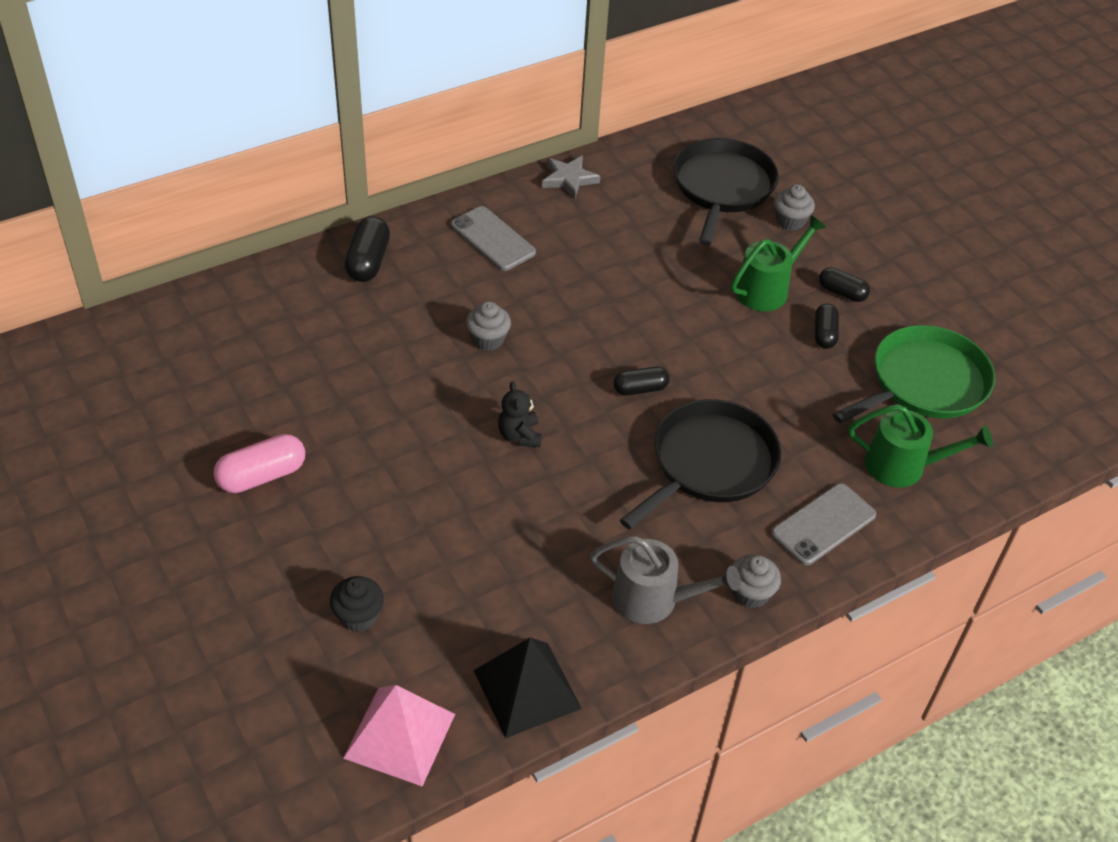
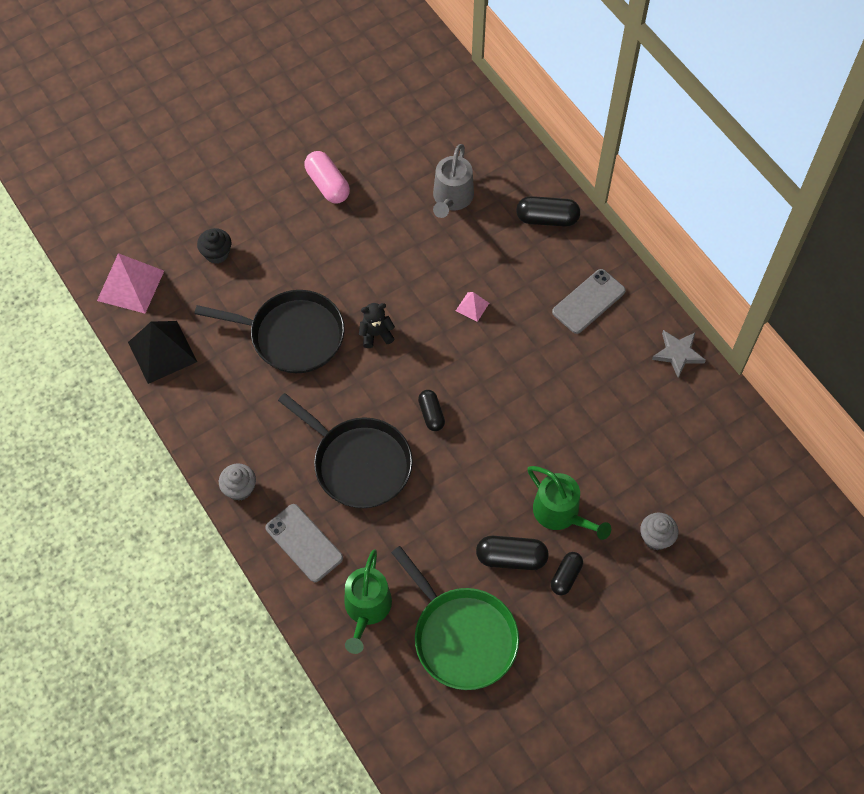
camera: 90 degrees right, 15 degrees up
(488, 339) = (472, 306): grey cupcake -> pink pyramid
(653, 599) = (233, 425): grey watering can -> grey watering can (451, 198)
(722, 187) = (692, 480): black pan -> black pan (292, 335)
(824, 334) = (511, 558): black capsule -> black capsule, size x1.52

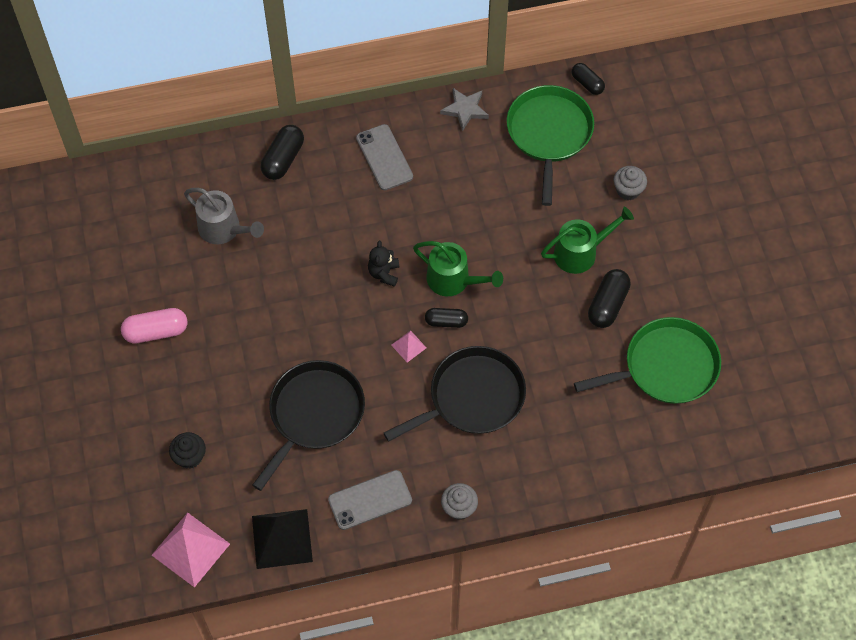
camera: 70 degrees left, 0 degrees up
(304, 543) = (534, 467): grey phone -> grey phone (370, 500)
(366, 608) = (615, 434): green watering can -> green watering can (453, 280)
(376, 334) = (344, 341): black teddy bear -> black teddy bear (384, 273)
(472, 306) = (349, 251): pink pyramid -> pink pyramid (408, 346)
(566, 576) = (639, 269): black capsule -> black capsule (587, 83)
(687, 440) = (549, 134): none -> green pan

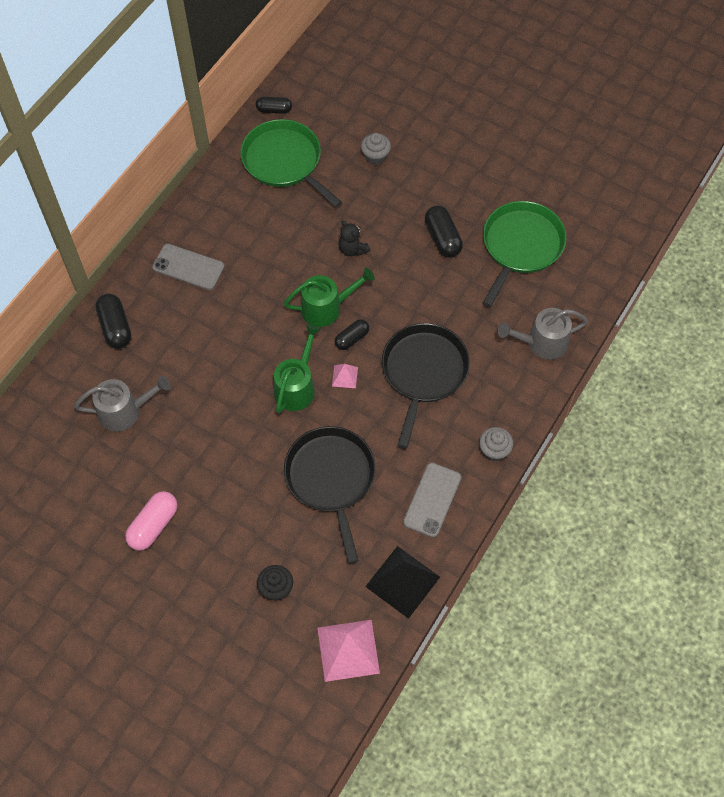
camera: 45 degrees left, 0 degrees up
(384, 273) = (274, 343): black teddy bear -> black teddy bear (352, 249)
(465, 109) = (210, 191): grey star -> none
(580, 252) = (389, 220): green watering can -> green watering can (297, 387)
(593, 460) = (542, 343): none -> grey watering can

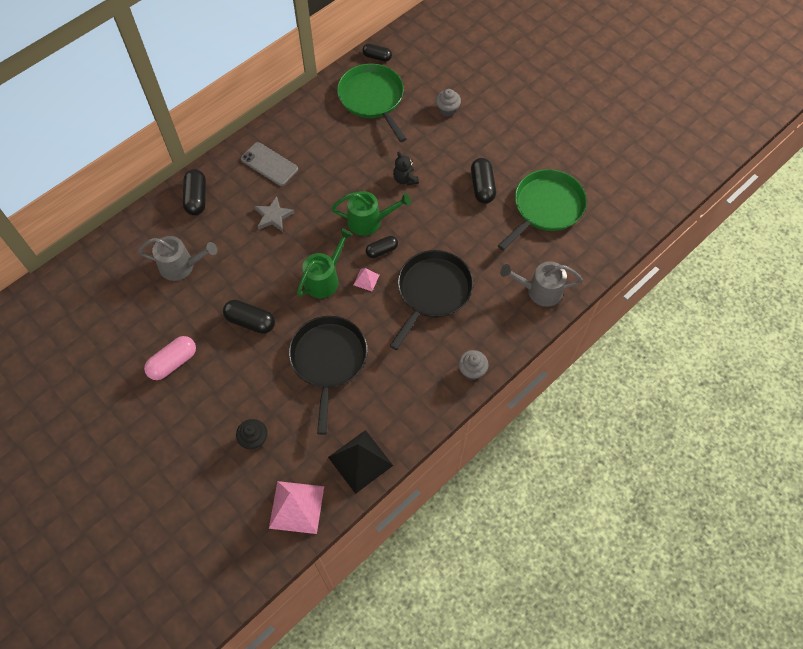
camera: 15 degrees right, 0 degrees up
(214, 328) = (273, 216): none -> grey star
(227, 456) = (250, 321): none -> black capsule
(432, 500) = (406, 399): grey phone -> none

